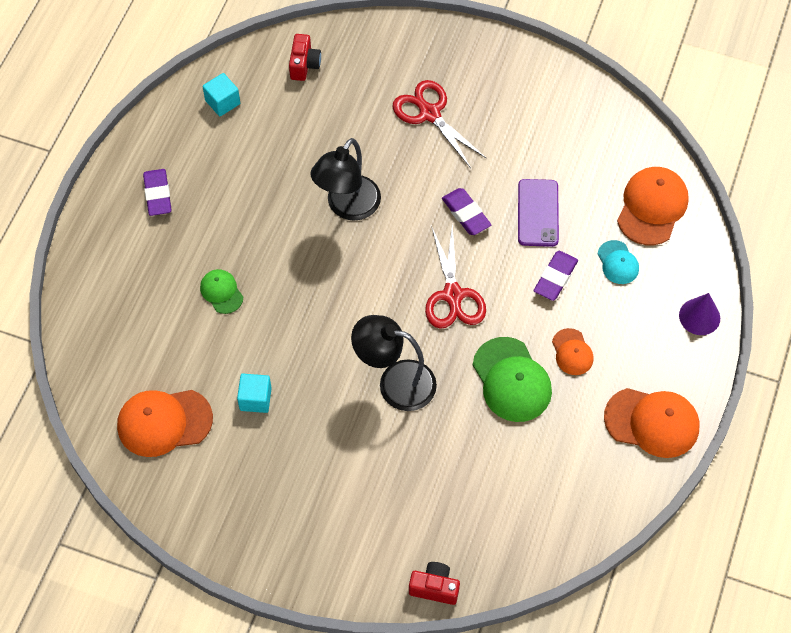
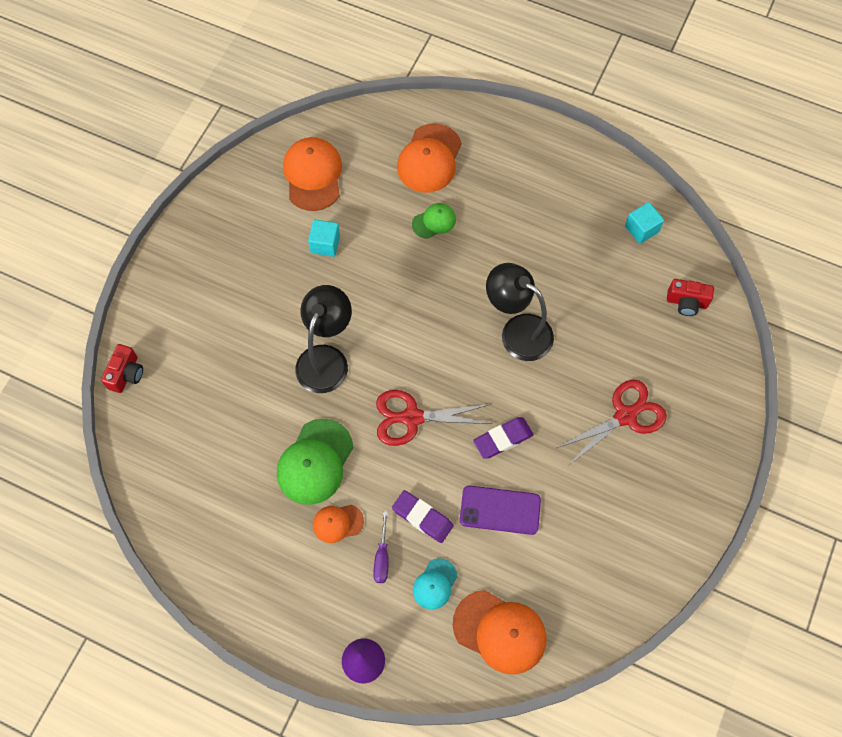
camera: 95 degrees right, 5 degrees up
(158, 195) = (539, 174): purple eraser -> none
(512, 380) = (315, 462): green cap -> green cap turned 45 degrees counterclockwise
(599, 309) = (382, 557): none -> purple screwdriver
(618, 262) = (435, 584): turquoise cap -> turquoise cap turned 45 degrees counterclockwise
(652, 422) = (251, 590): orange cap -> orange cap (429, 159)

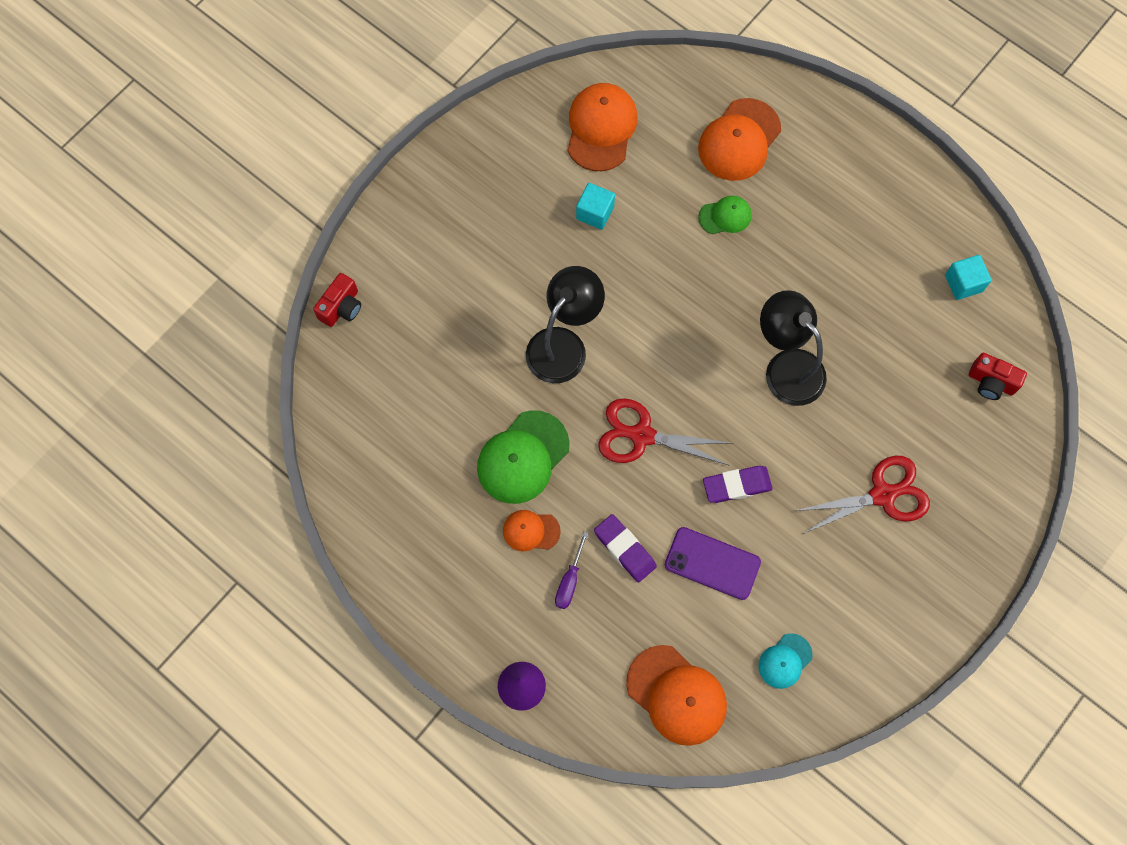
camera: 15 degrees right, 5 degrees up
(435, 584) = (619, 625): turquoise cap -> turquoise cap (785, 661)

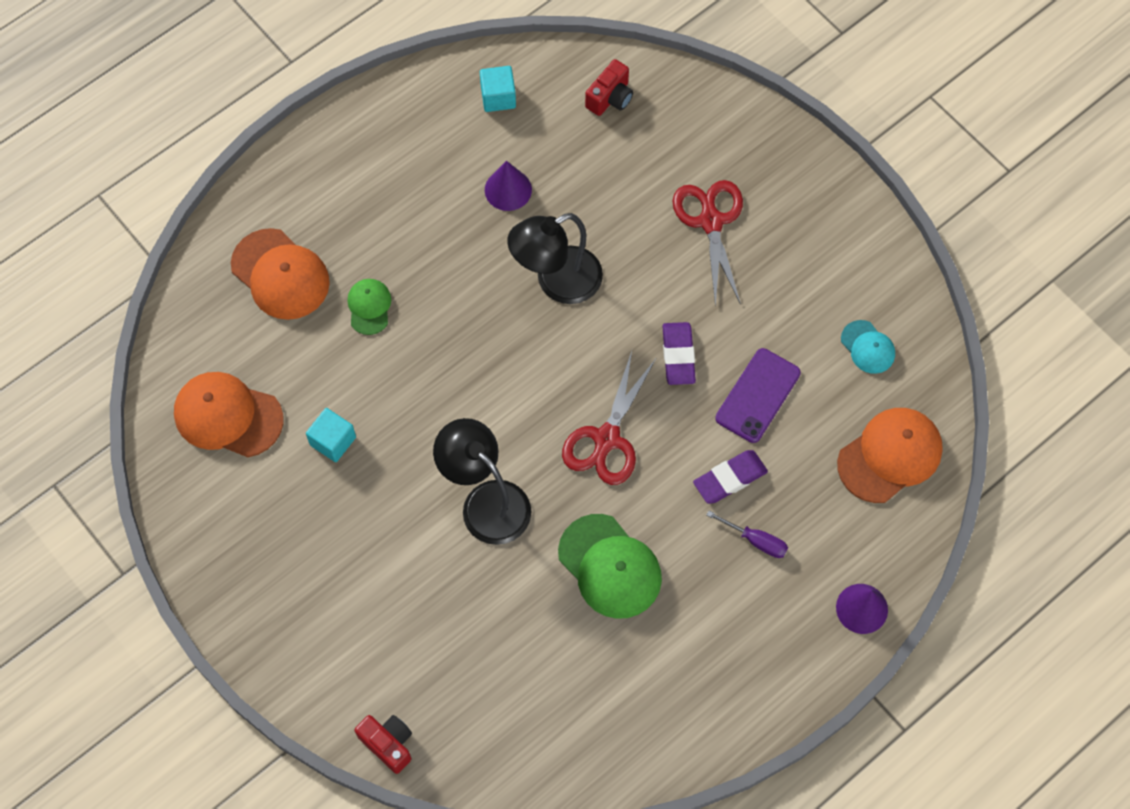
camera: 80 degrees left, 5 degrees down
(531, 531) = (695, 571): orange cap -> none
(869, 309) = (508, 189): none -> purple cone

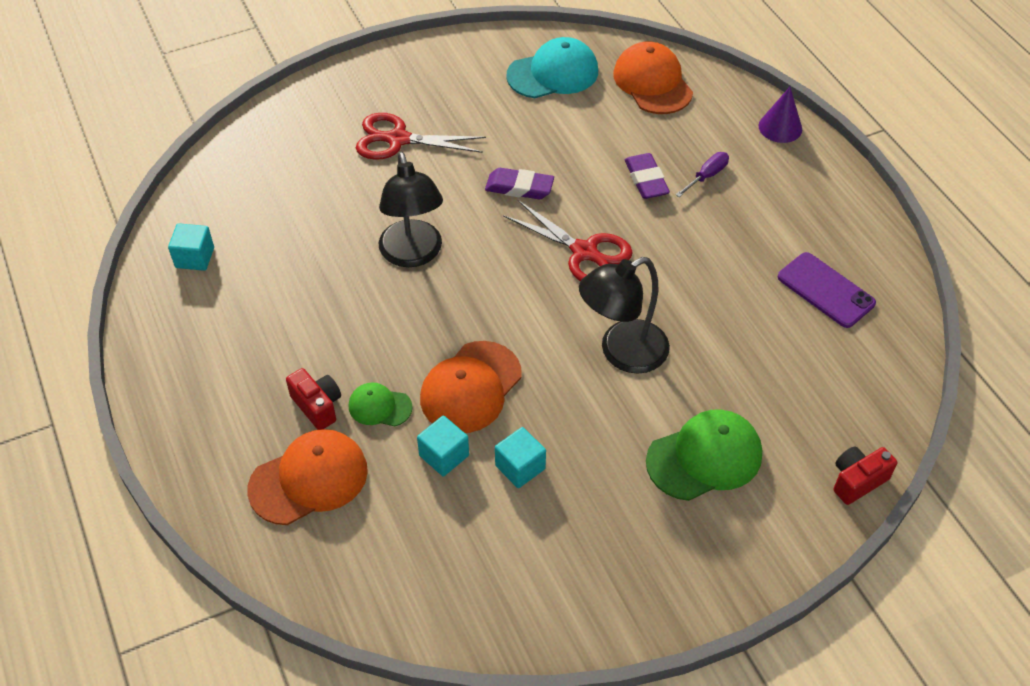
camera: 75 degrees left, 15 degrees down
(228, 416) = (459, 561): orange cap -> orange cap (471, 387)
(330, 375) = (444, 455): none -> turquoise cube
(508, 189) = (299, 270): purple cone -> none
(610, 98) = (240, 178): red camera -> red camera (317, 406)
(610, 566) = (709, 275): green cap -> green cap (704, 457)
(758, 395) = (574, 146): purple phone -> purple phone (825, 290)
(868, 347) = (553, 73): turquoise cap -> turquoise cap, size x1.81

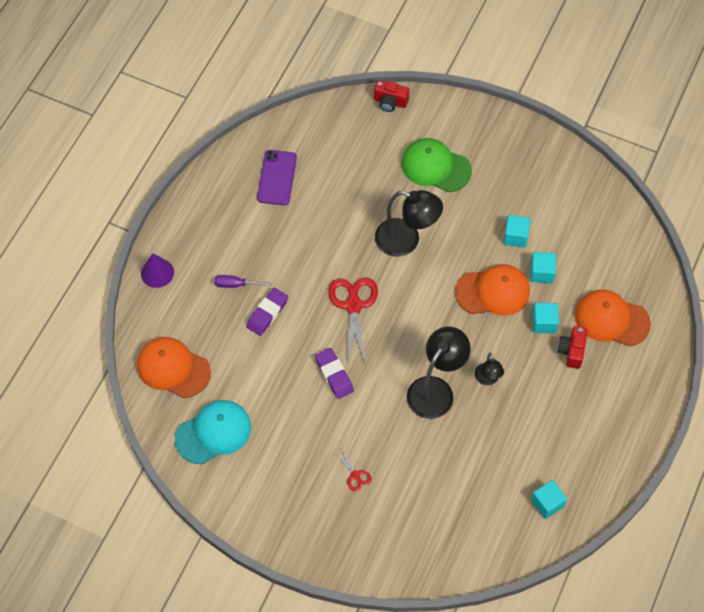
camera: 130 degrees left, 10 degrees up
(374, 305) = (487, 379): none -> black lamp
(379, 407) = (544, 323): green cap -> turquoise cube
(398, 139) = (355, 475): red scissors -> red scissors, size x0.47
(553, 73) = (213, 432): turquoise cap -> turquoise cap turned 120 degrees clockwise
(652, 82) = (173, 368): orange cap -> orange cap turned 90 degrees clockwise

